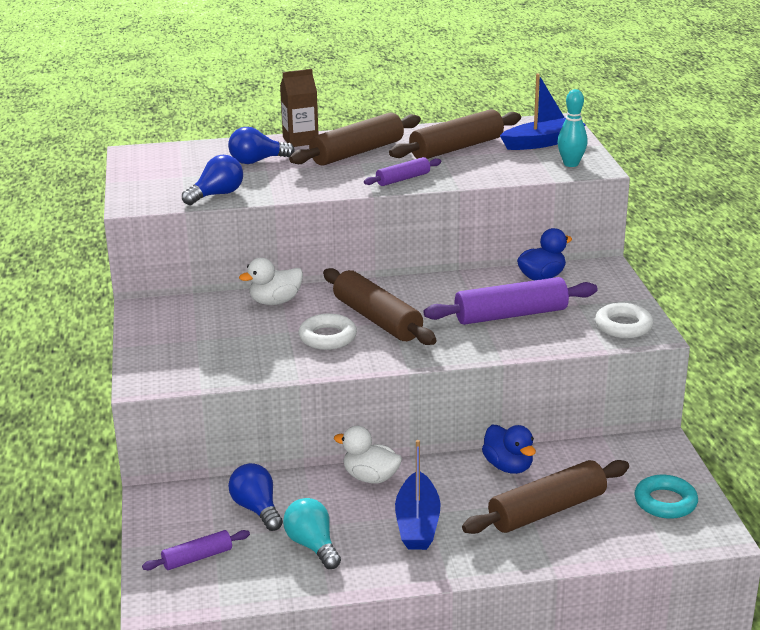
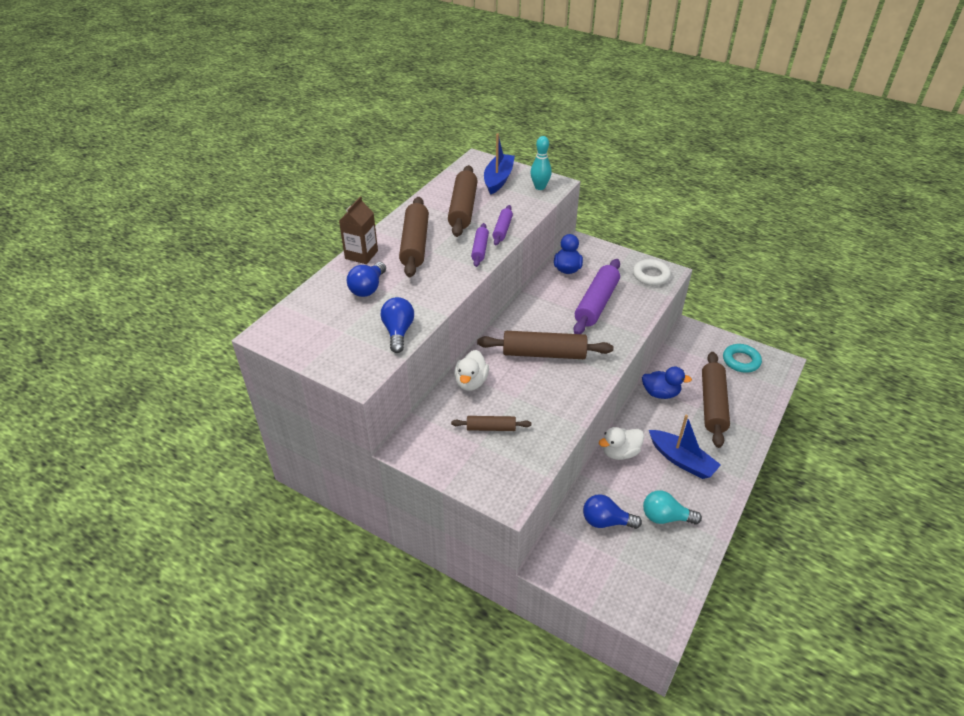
camera: 50 degrees left, 15 degrees up
(197, 557) = (632, 579): purple rolling pin -> purple rolling pin (502, 229)
(226, 336) = (491, 428): none -> brown rolling pin
(327, 337) = (543, 385): white ring -> none

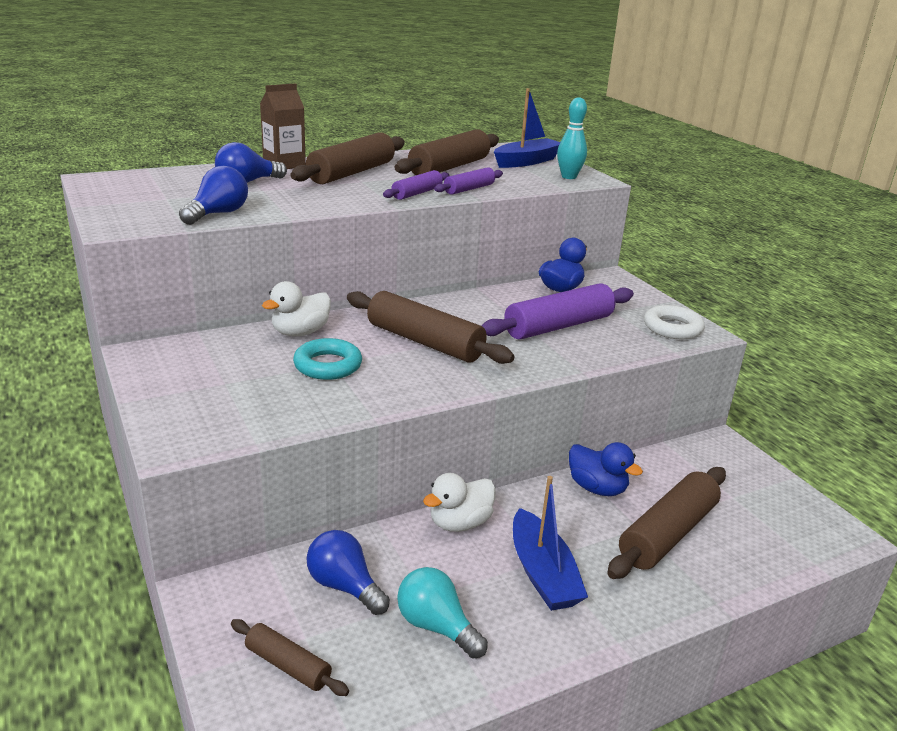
camera: 30 degrees right, 15 degrees down
(491, 428) = (260, 375): brown rolling pin -> brown rolling pin (287, 665)
(620, 452) = (460, 523): white duck -> white duck turned 45 degrees counterclockwise
(741, 361) = (772, 506): turquoise ring -> turquoise ring (328, 365)

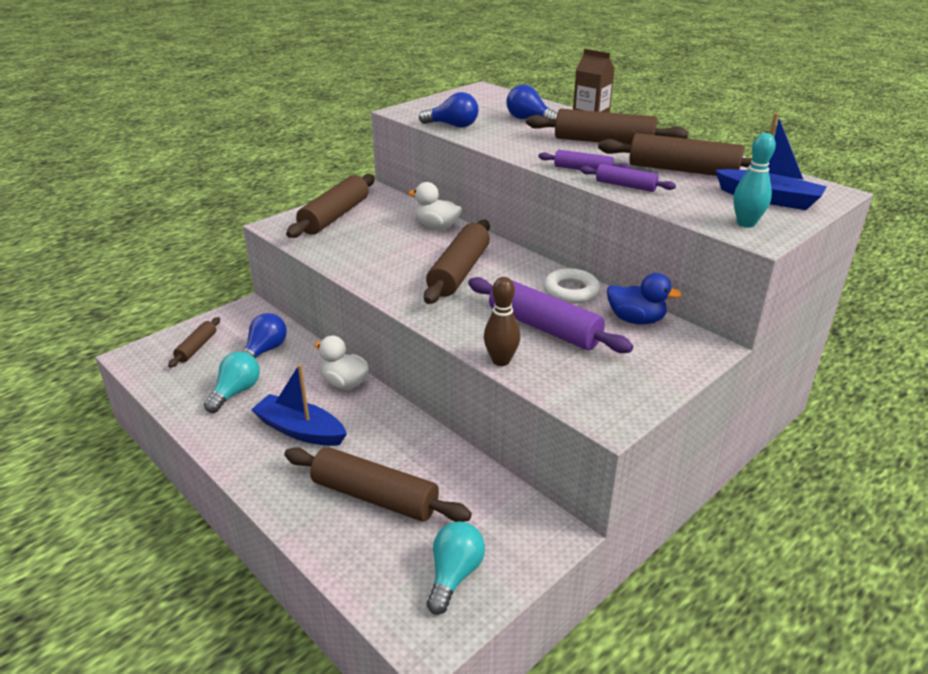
camera: 75 degrees right, 5 degrees up
(196, 393) = (334, 216): none -> brown rolling pin
(328, 365) = (395, 245): turquoise ring -> none
(542, 573) = (300, 430): blue boat -> blue boat turned 60 degrees clockwise
(597, 488) = (423, 447): blue duck -> none
(609, 356) = (501, 361): none -> brown bowling pin
(672, 328) = (603, 396): white ring -> white ring (571, 291)
(771, 505) = (454, 575): none -> turquoise light bulb

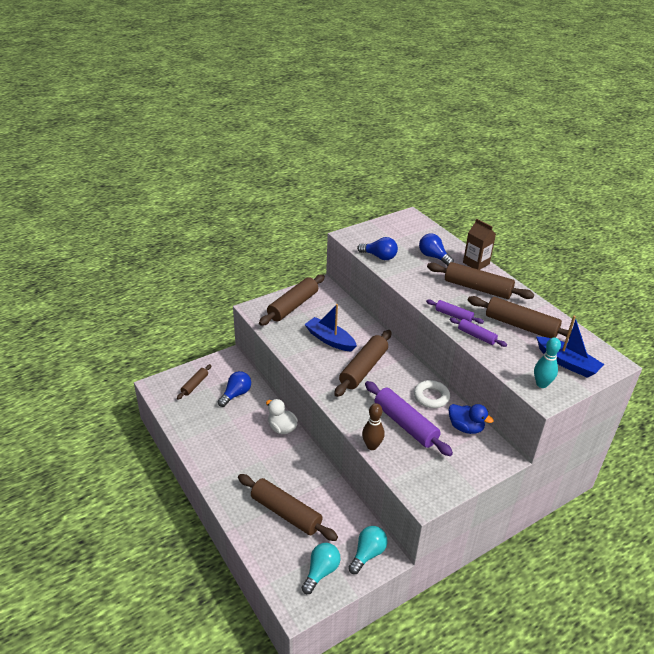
camera: 10 degrees right, 5 degrees up
(236, 392) = (215, 423): turquoise light bulb -> turquoise light bulb (367, 554)
(300, 430) = (250, 458): blue boat -> blue boat (330, 340)
(437, 226) = (358, 325): white duck -> none

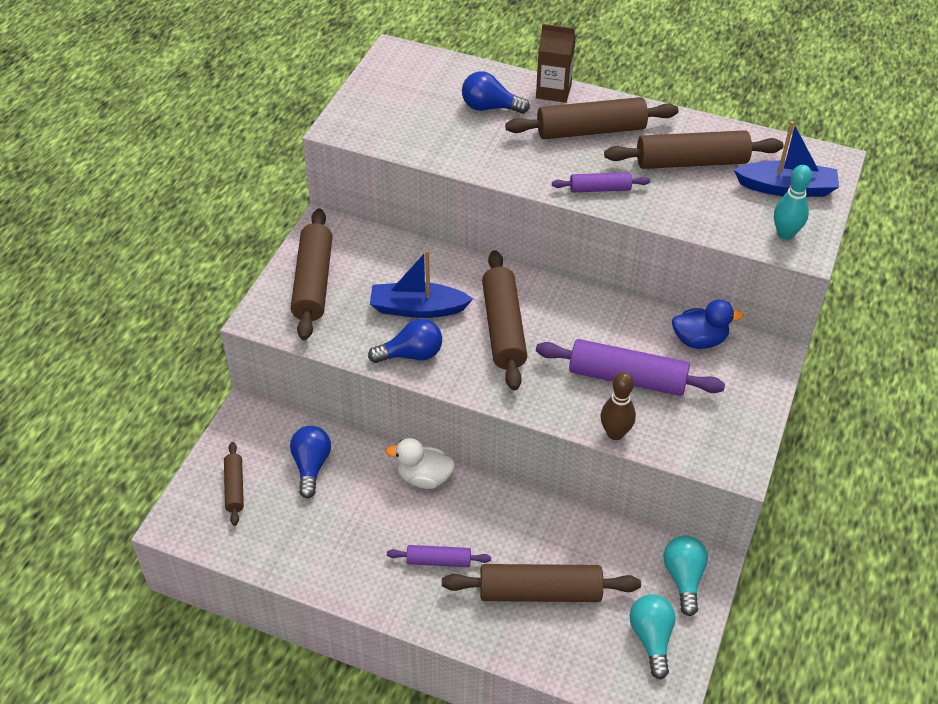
camera: 35 degrees left, 10 degrees up
(379, 257) = (417, 143): blue light bulb -> blue light bulb (411, 354)
(431, 397) = (623, 321): white ring -> none
(476, 336) = (654, 205): purple rolling pin -> purple rolling pin (439, 560)

